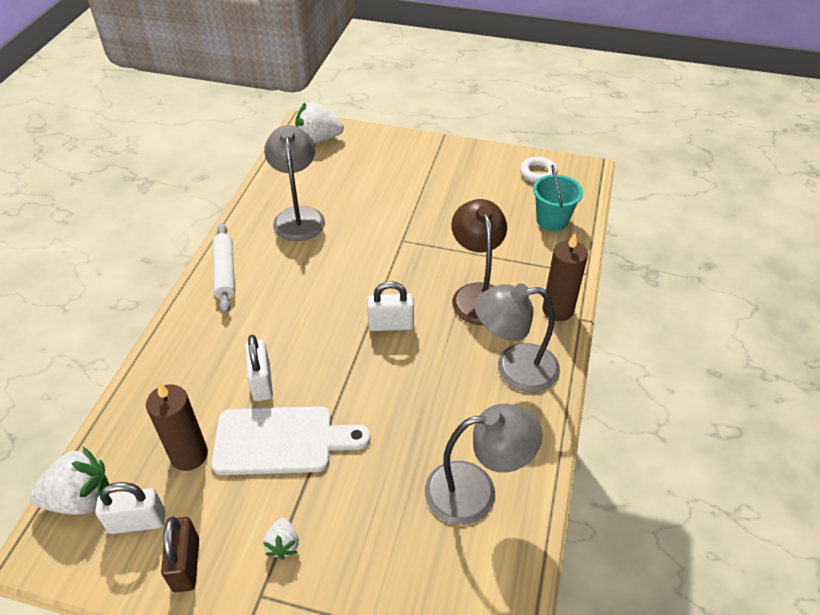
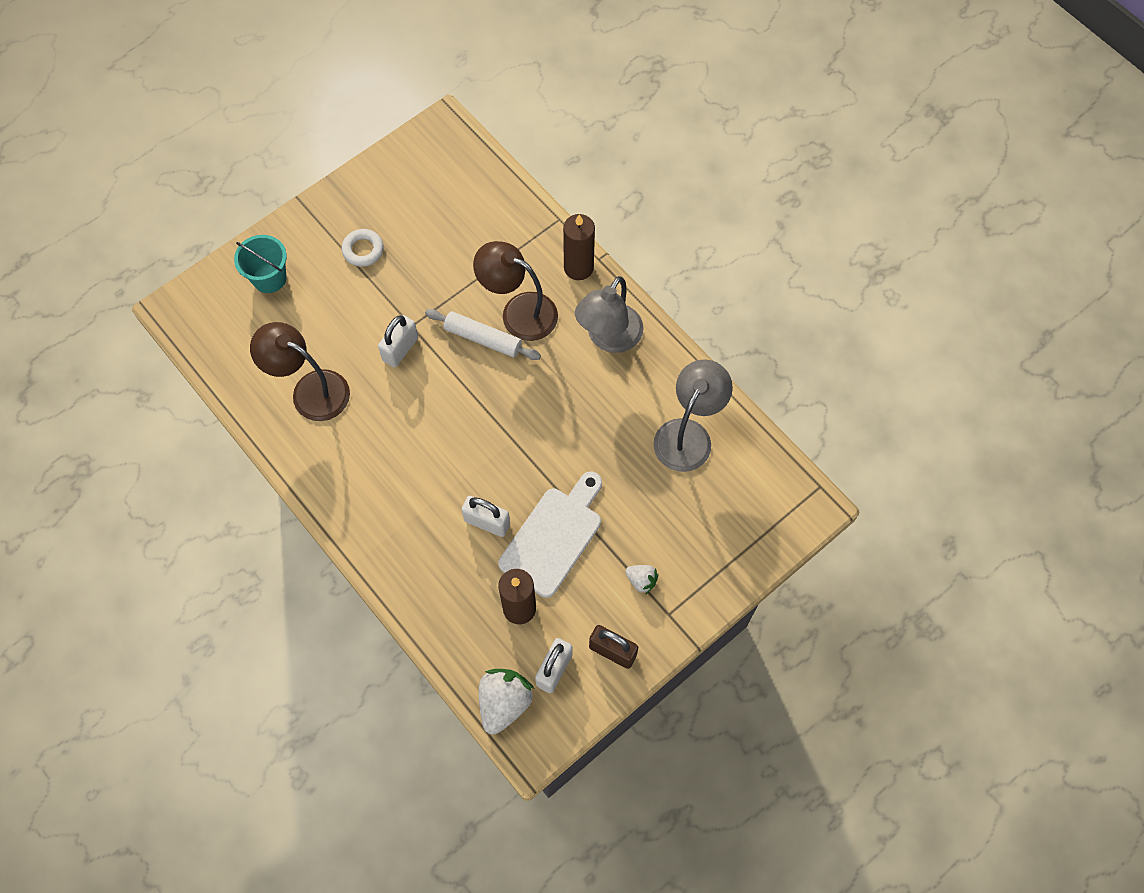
camera: 55 degrees left, 20 degrees up
(225, 272) = (336, 489): white rolling pin -> white rolling pin (483, 339)
(298, 216) = (310, 390): grey lamp -> brown lamp
(318, 139) = (208, 310): white strawberry -> none
(391, 325) = (500, 394): white padlock -> white padlock (400, 349)
(538, 173) = (417, 164): white ring -> white ring (363, 250)
(552, 220) = (482, 198): turquoise bucket -> turquoise bucket (269, 278)

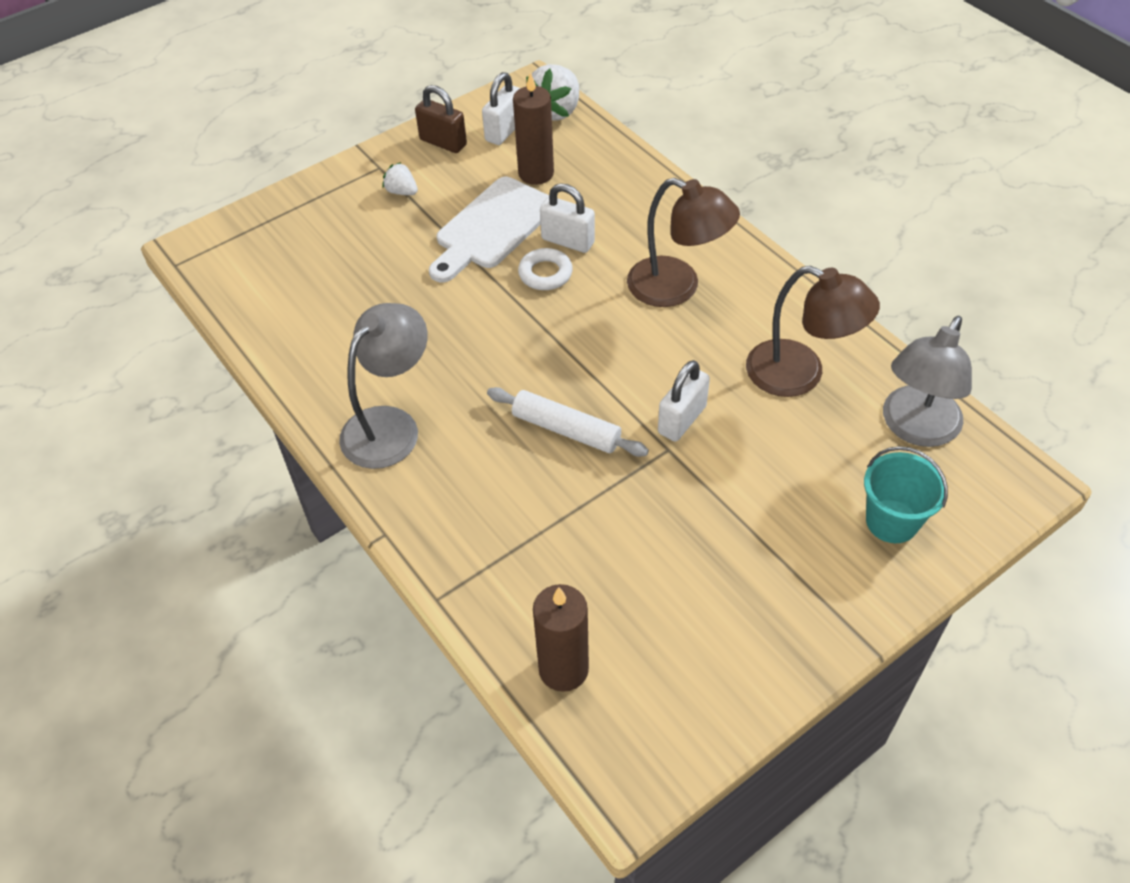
camera: 175 degrees left, 15 degrees down
(363, 250) = (752, 559): white ring -> white ring (545, 273)
(519, 311) = (513, 463): brown lamp -> brown lamp (677, 288)
(578, 268) = (417, 522): brown candle -> brown candle (563, 669)
(688, 434) = (313, 316): grey lamp -> grey lamp (915, 428)

